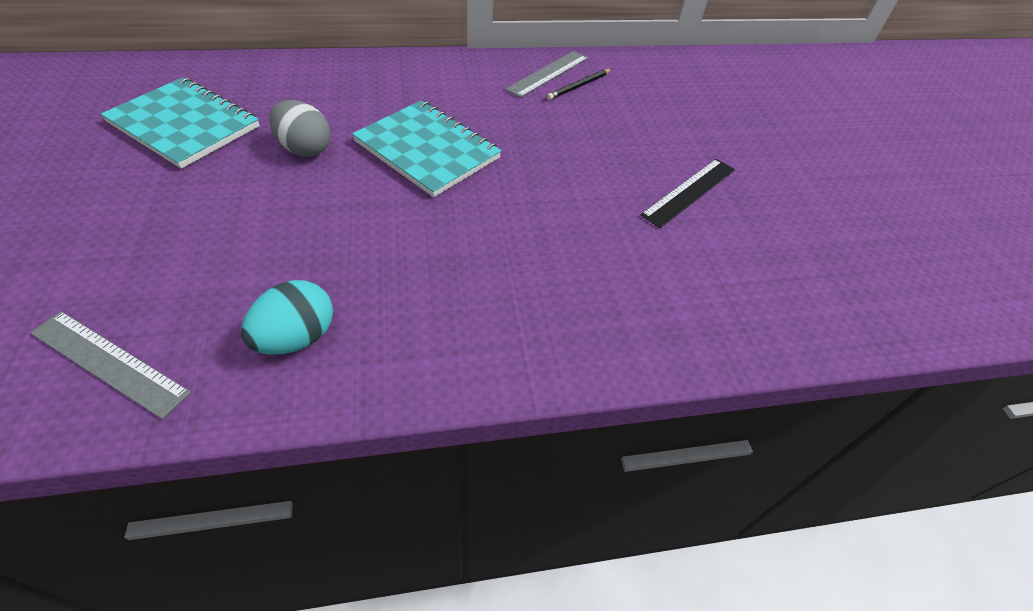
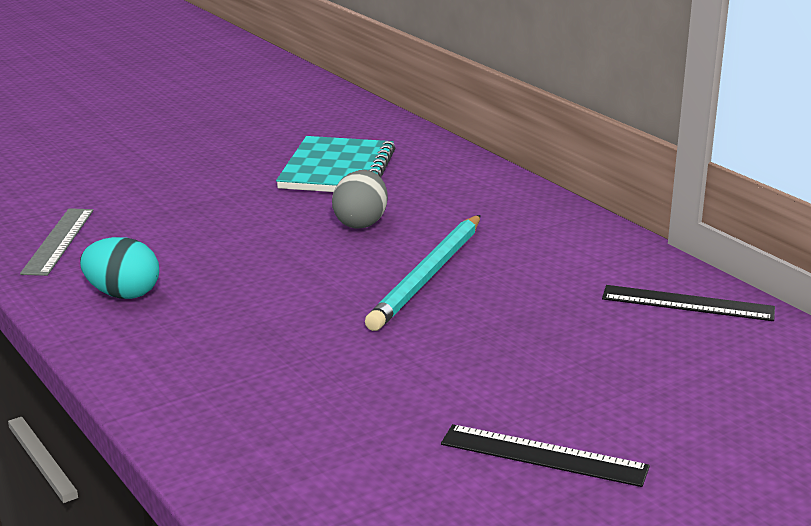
camera: 70 degrees right, 25 degrees down
(427, 150) = (428, 276): turquoise notebook -> turquoise pencil
(548, 73) = (687, 303): grey ruler -> black ruler
(579, 86) = (689, 330): black pencil -> none

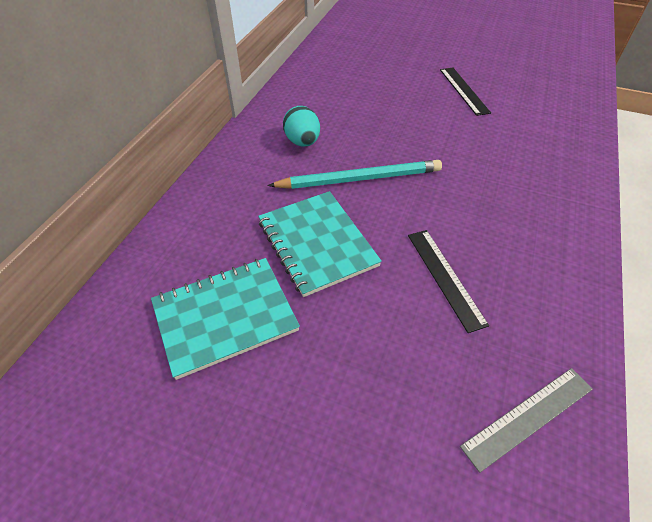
camera: 125 degrees left, 25 degrees up
(123, 294) = (533, 299): turquoise egg -> turquoise egg (302, 142)
(361, 223) = (317, 243): grey egg -> turquoise notebook
(687, 303) = (303, 93): black ruler -> black ruler (445, 277)

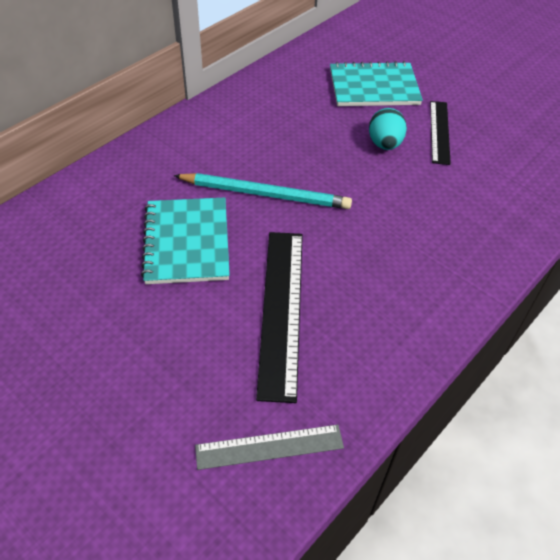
camera: 20 degrees right, 0 degrees up
(225, 317) = (73, 278): turquoise notebook -> turquoise notebook (374, 87)
(302, 142) = (235, 142): turquoise egg -> turquoise egg (384, 144)
(445, 277) = (281, 310): black ruler -> black ruler, size x1.64

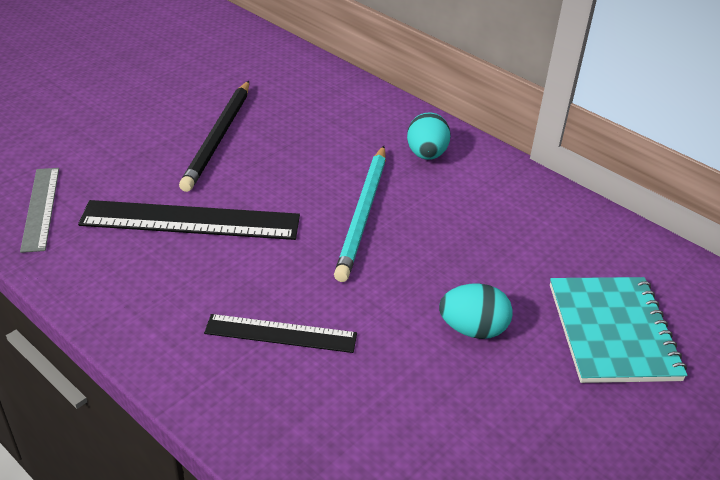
camera: 90 degrees right, 10 degrees down
(142, 300) = (218, 138): none -> black pencil
(181, 154) = (426, 154): none -> turquoise egg
(187, 242) = (290, 161): turquoise notebook -> none
(439, 132) = (515, 399): black ruler -> black ruler (281, 333)

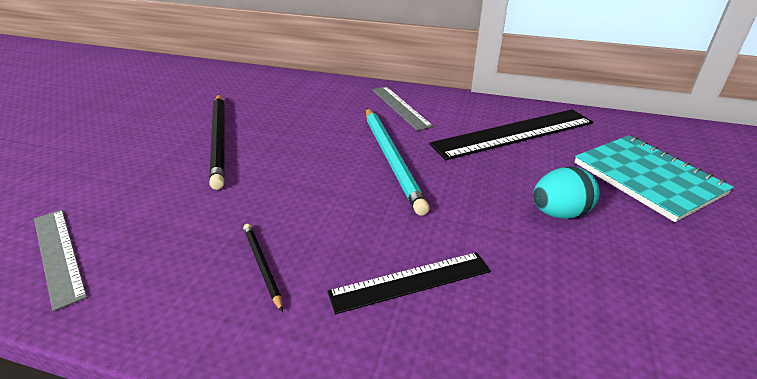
camera: 25 degrees left, 5 degrees down
(177, 274) = (262, 265): none -> black pencil
(190, 220) = (240, 212): black ruler -> black ruler (514, 133)
(426, 154) = (400, 107): turquoise egg -> grey ruler

